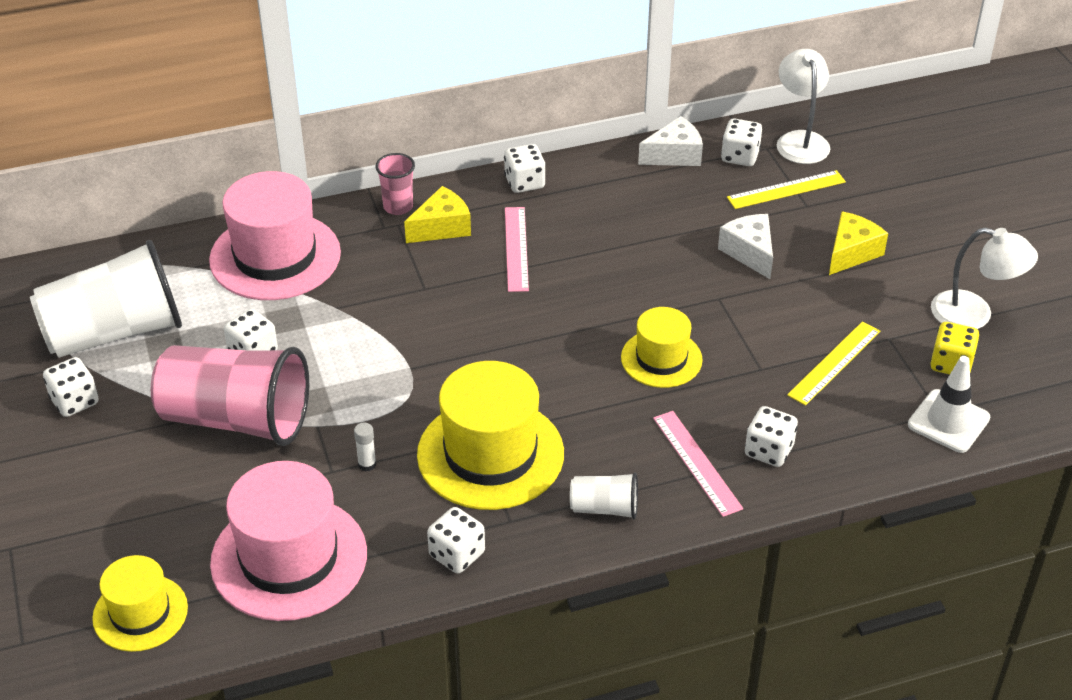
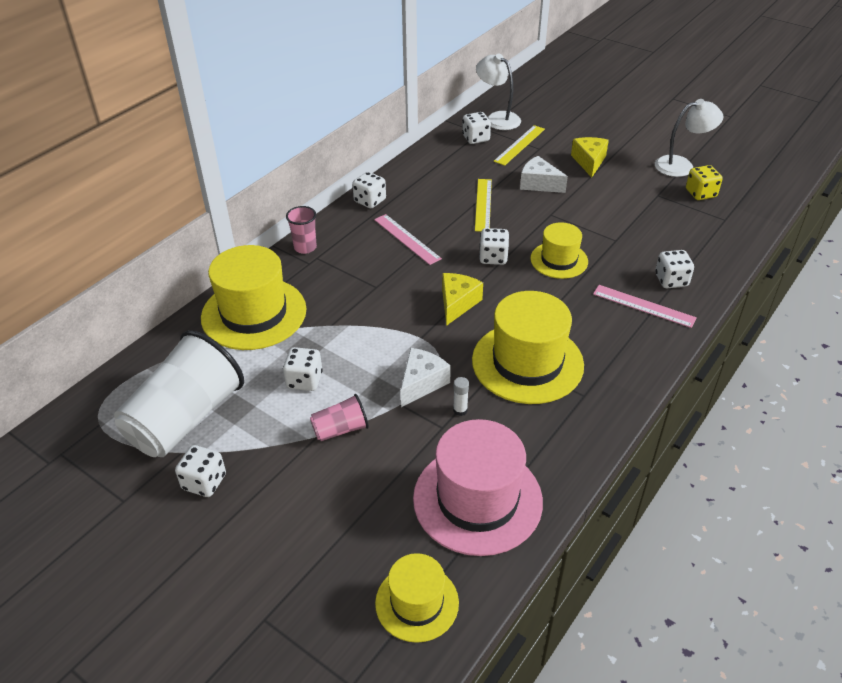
camera: 35 degrees left, 0 degrees up
(236, 419) = (340, 429): pink cup -> pink cup, size x0.46
(275, 256) = (254, 313): pink hat -> yellow hat
(442, 227) = (347, 247): yellow cheese -> yellow cheese (457, 303)
(457, 554) = (577, 433): white dice -> white dice (493, 257)
(604, 508) = (626, 358): white cup -> none
(674, 155) = (439, 152): white cheese -> white cheese (421, 383)
(834, 363) = (647, 219): yellow ruler -> yellow ruler (483, 204)
(948, 421) = (734, 221): white traffic cone -> none

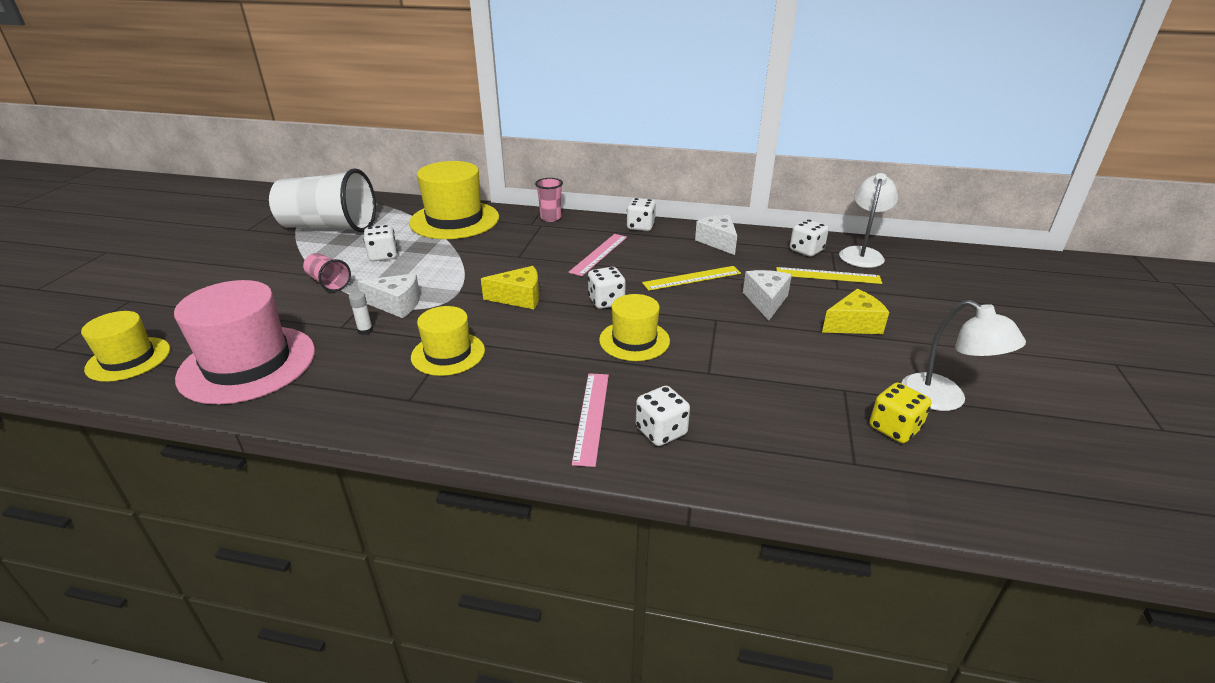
camera: 65 degrees right, 10 degrees down
(204, 482) = (265, 248): white dice -> none
(431, 171) = (718, 242): none -> white cheese
(527, 362) = (448, 354): yellow hat -> yellow hat, size x0.59

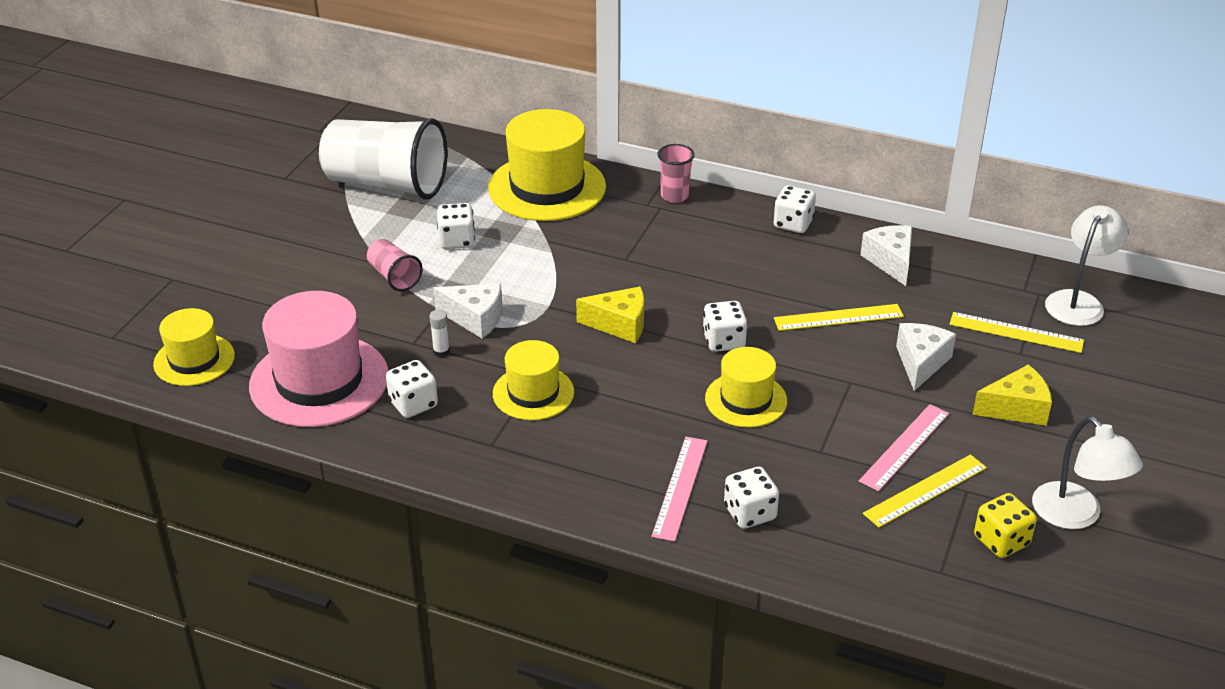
camera: 10 degrees right, 5 degrees up
(599, 254) = (728, 266): pink ruler -> pink ruler (904, 447)
(806, 250) = (1004, 288): white dice -> white dice (413, 404)
(809, 393) = (925, 490): none -> yellow ruler

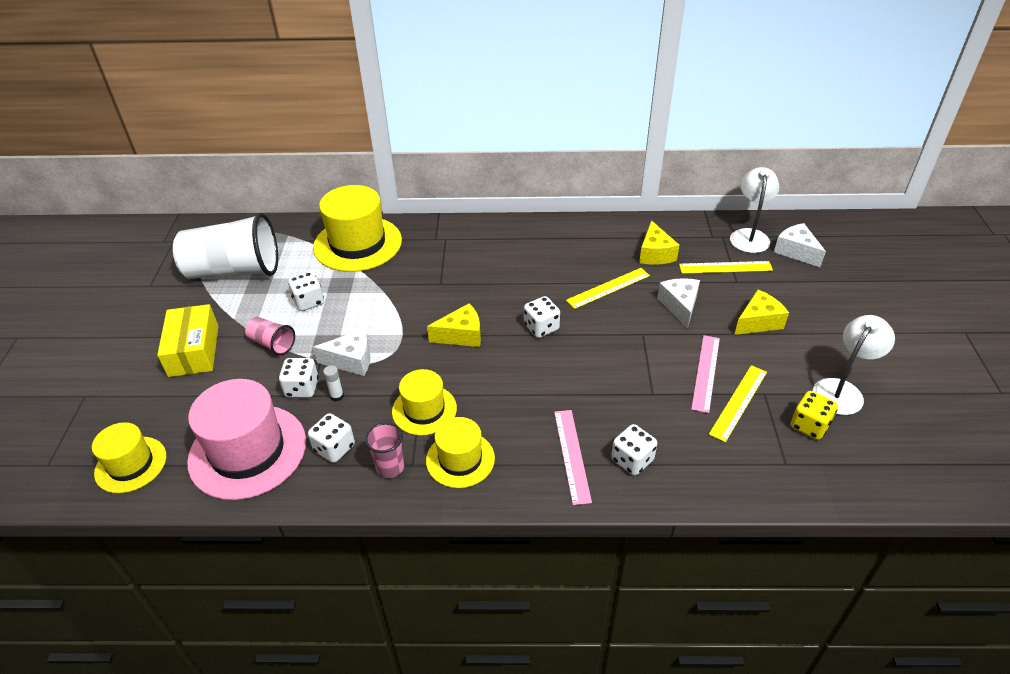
camera: 20 degrees left, 5 degrees up
(305, 262) = (194, 351): none -> yellow box
(674, 196) = (451, 228): pink cup -> pink cup (390, 467)
(746, 400) = (580, 369): yellow hat -> yellow hat (460, 459)
(793, 224) = (541, 228): white dice -> white dice (302, 388)
(890, 261) = (619, 238): white cheese -> white cheese (796, 252)
(928, 292) = (655, 254): none -> yellow cheese
(1075, 516) = (842, 390): white lamp -> white lamp turned 90 degrees counterclockwise

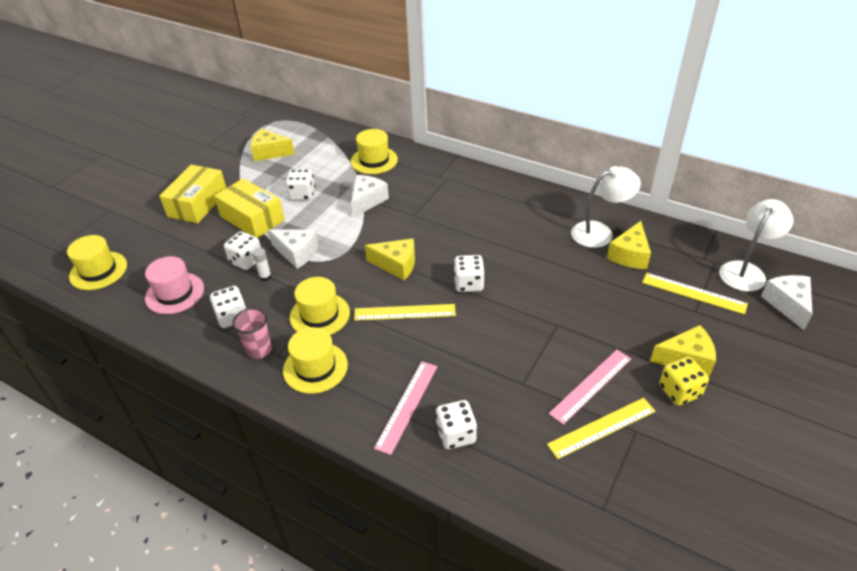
camera: 30 degrees right, 0 degrees up
(234, 271) = (270, 152): white cup -> yellow cheese
(247, 451) = (175, 293): pink hat -> pink hat, size x0.59
(272, 344) = (252, 218): pink cup -> yellow box
(357, 244) = (374, 160): yellow hat -> yellow hat, size x0.59
(608, 288) = (558, 271): yellow ruler -> yellow ruler (404, 312)
(680, 306) = (615, 313): white cheese -> white cheese (367, 201)
(809, 425) = (659, 483): yellow dice -> yellow dice (679, 391)
(842, 390) = (726, 464): white lamp -> white lamp (600, 232)

